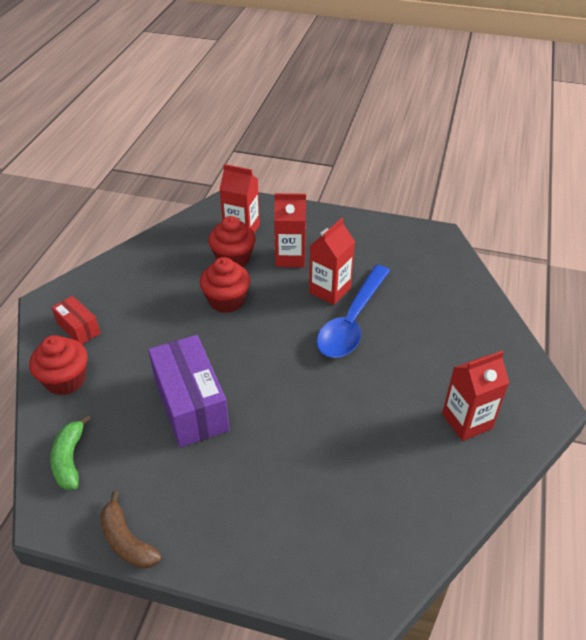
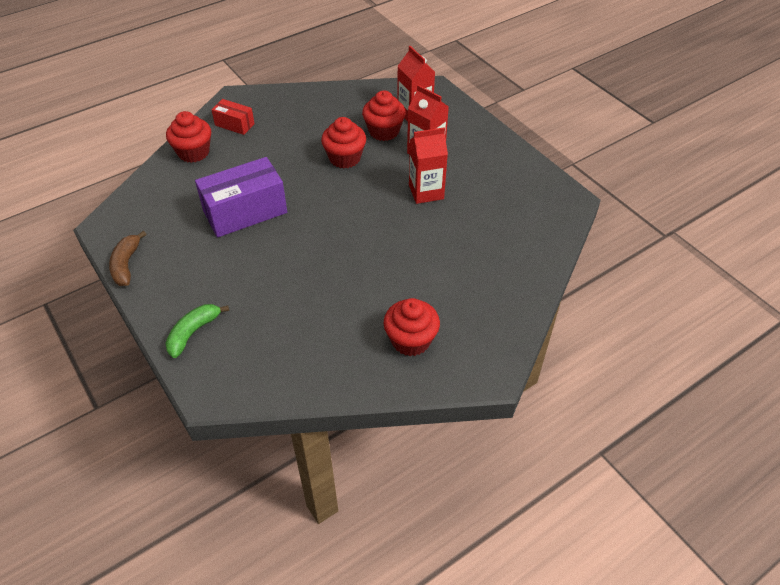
camera: 40 degrees right, 5 degrees up
(70, 459) = (147, 200): green banana -> green banana (193, 333)
(78, 328) = (234, 124): red box -> red box turned 60 degrees counterclockwise
(191, 405) = (245, 212): purple box -> purple box turned 45 degrees clockwise
(352, 321) = (415, 222): blue spoon -> none
(467, 421) = (411, 340): red carton -> red cupcake

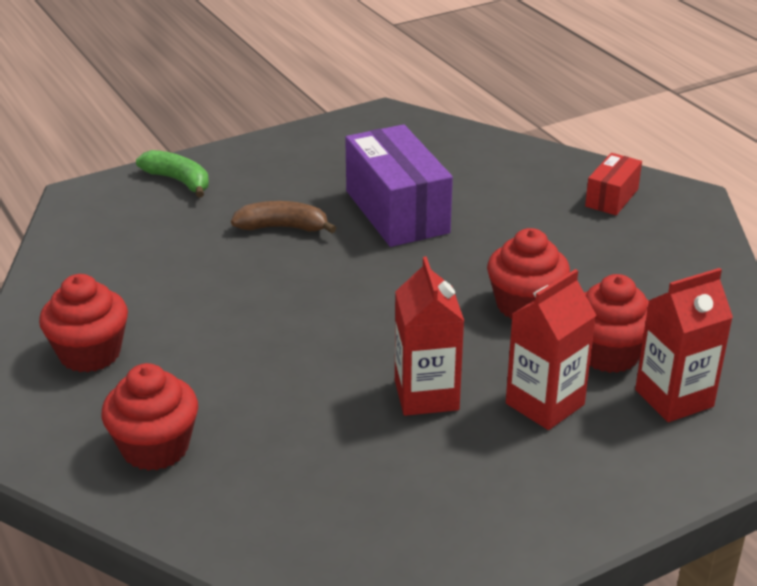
camera: 95 degrees right, 15 degrees down
(126, 265) = (309, 132): brown banana -> brown banana (282, 227)
(193, 152) = (537, 166): red cupcake -> red cupcake (155, 448)

